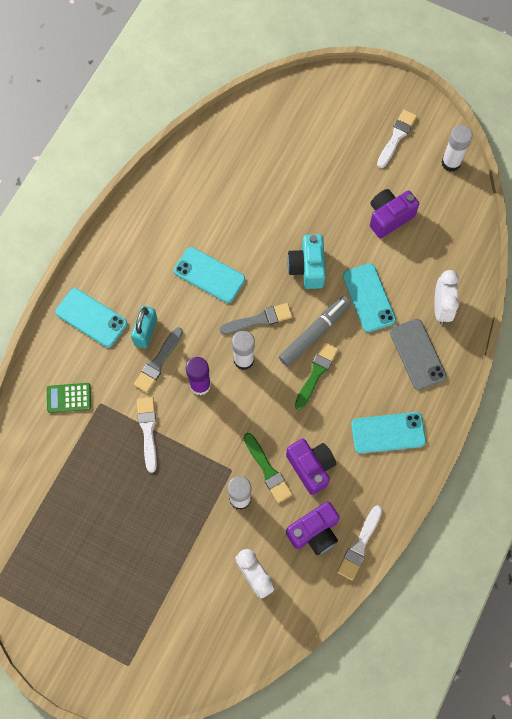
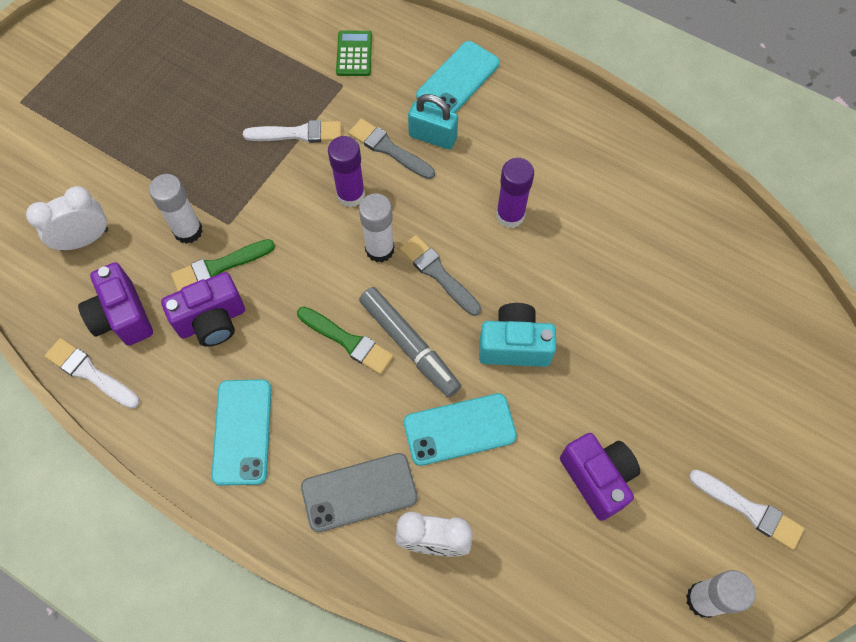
camera: 95 degrees right, 5 degrees down
(209, 275) = (510, 215): turquoise phone -> purple glue stick
(259, 319) = (438, 273): grey brush -> grey brush turned 150 degrees clockwise

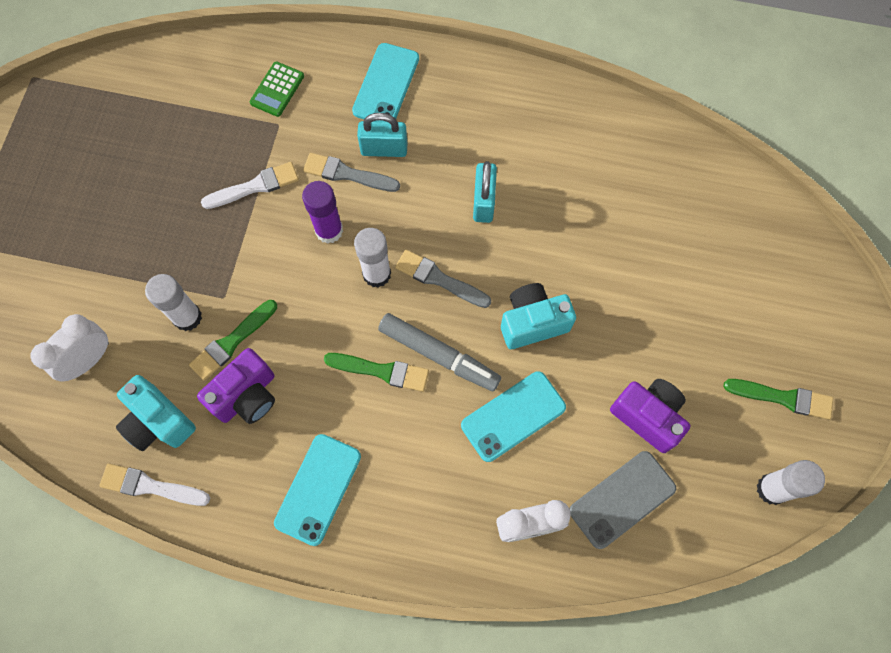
camera: 20 degrees left, 5 degrees up
(122, 316) = (159, 422): purple camera -> turquoise camera
(242, 431) = (318, 489): turquoise phone -> turquoise phone turned 45 degrees clockwise
(354, 54) = (277, 89): green calculator -> green calculator turned 135 degrees counterclockwise
(359, 492) = (446, 505): grey phone -> grey phone (622, 499)
(510, 215) = (483, 202): purple glue stick -> turquoise padlock
(749, 510) = (783, 398): white brush -> green brush

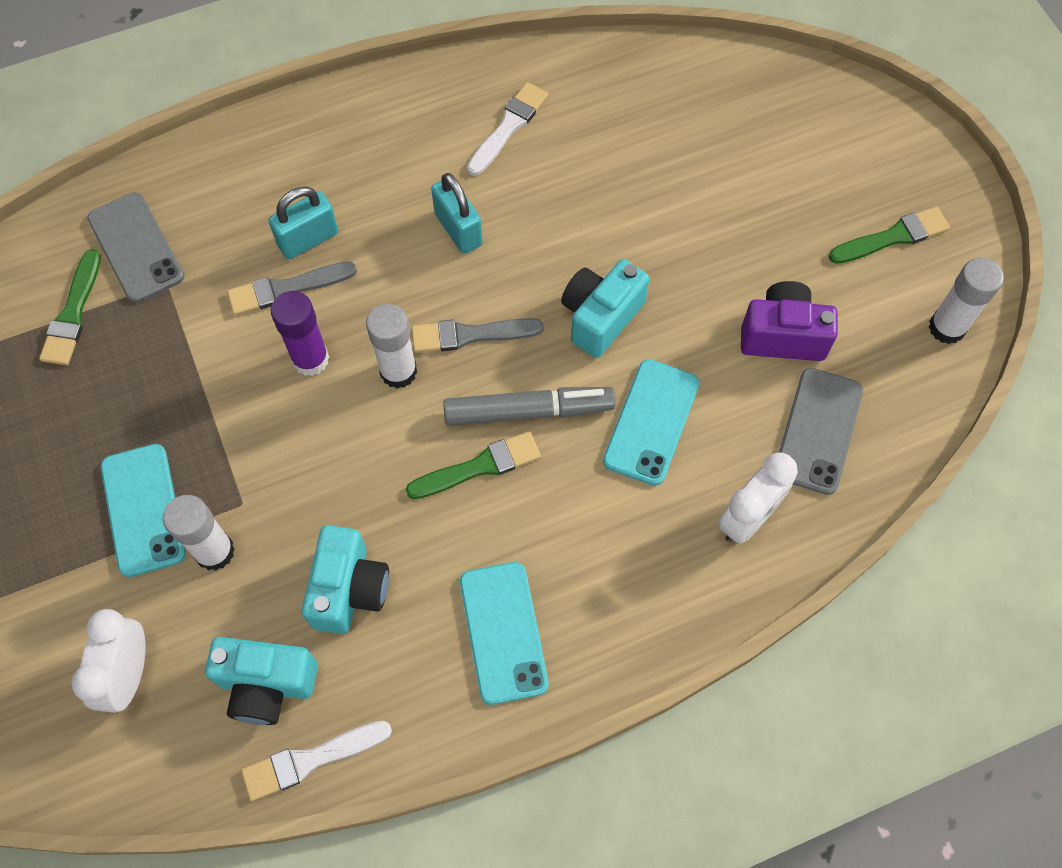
camera: 35 degrees left, 5 degrees down
(232, 342) = (288, 544): green brush -> green brush (73, 314)
(247, 396) = (349, 589): purple camera -> turquoise camera
(255, 186) = (188, 364): white brush -> white brush (508, 126)
(277, 89) = (136, 247): green calculator -> grey phone
(386, 85) = (260, 172): turquoise phone -> turquoise phone (143, 510)

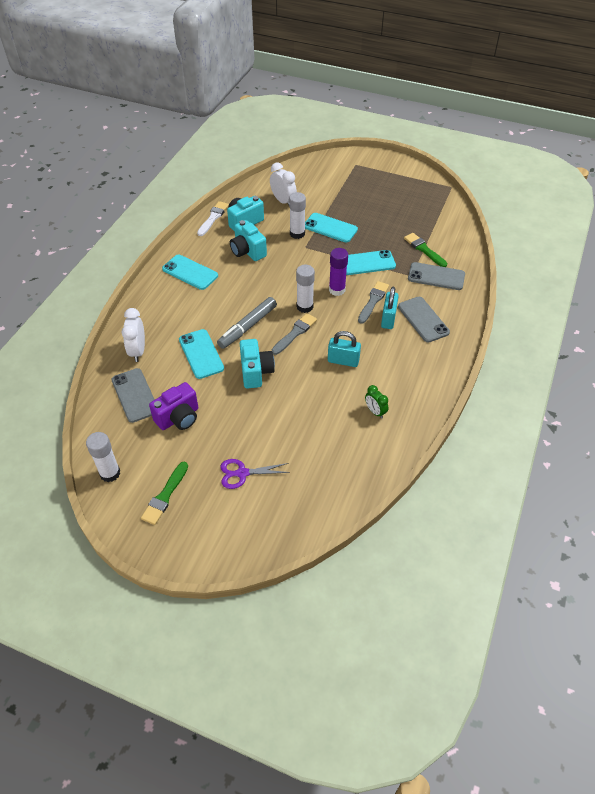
camera: 135 degrees right, 15 degrees down
(194, 370) = (367, 263): none -> turquoise phone
(263, 196) = (423, 319): none -> grey phone
(479, 466) = (245, 302): green brush -> none
(508, 126) = (375, 411): white brush -> green clock
(767, 187) = (241, 473): none -> purple scissors

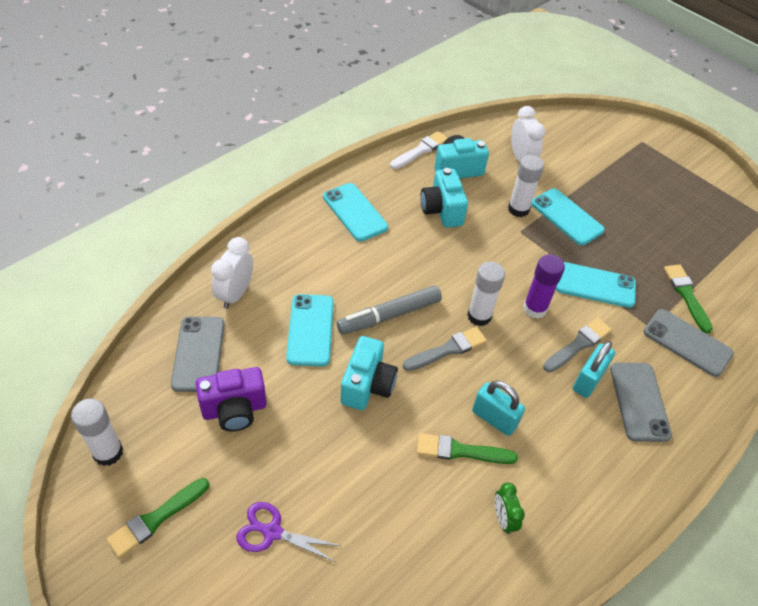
camera: 20 degrees right, 0 degrees up
(332, 386) = (461, 451): none -> green brush

